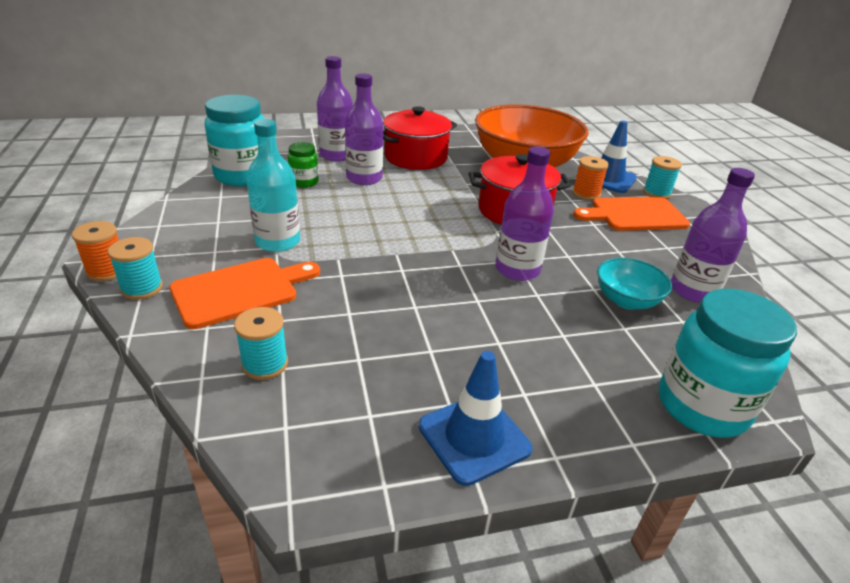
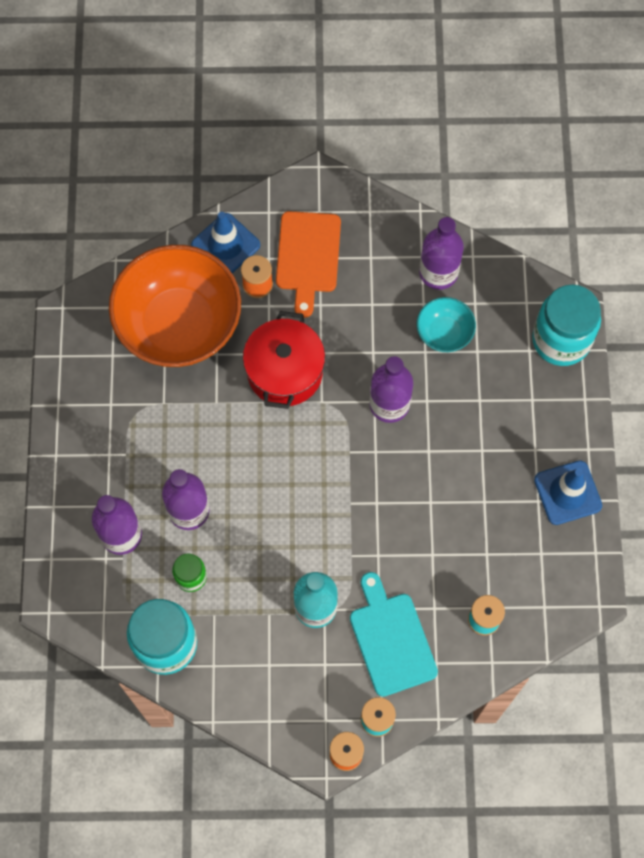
camera: 75 degrees left, 35 degrees up
(240, 291) = (391, 640): orange cutting board -> turquoise cutting board
(416, 157) = (140, 443): red pot -> none
(656, 193) = (265, 210): turquoise spool -> none

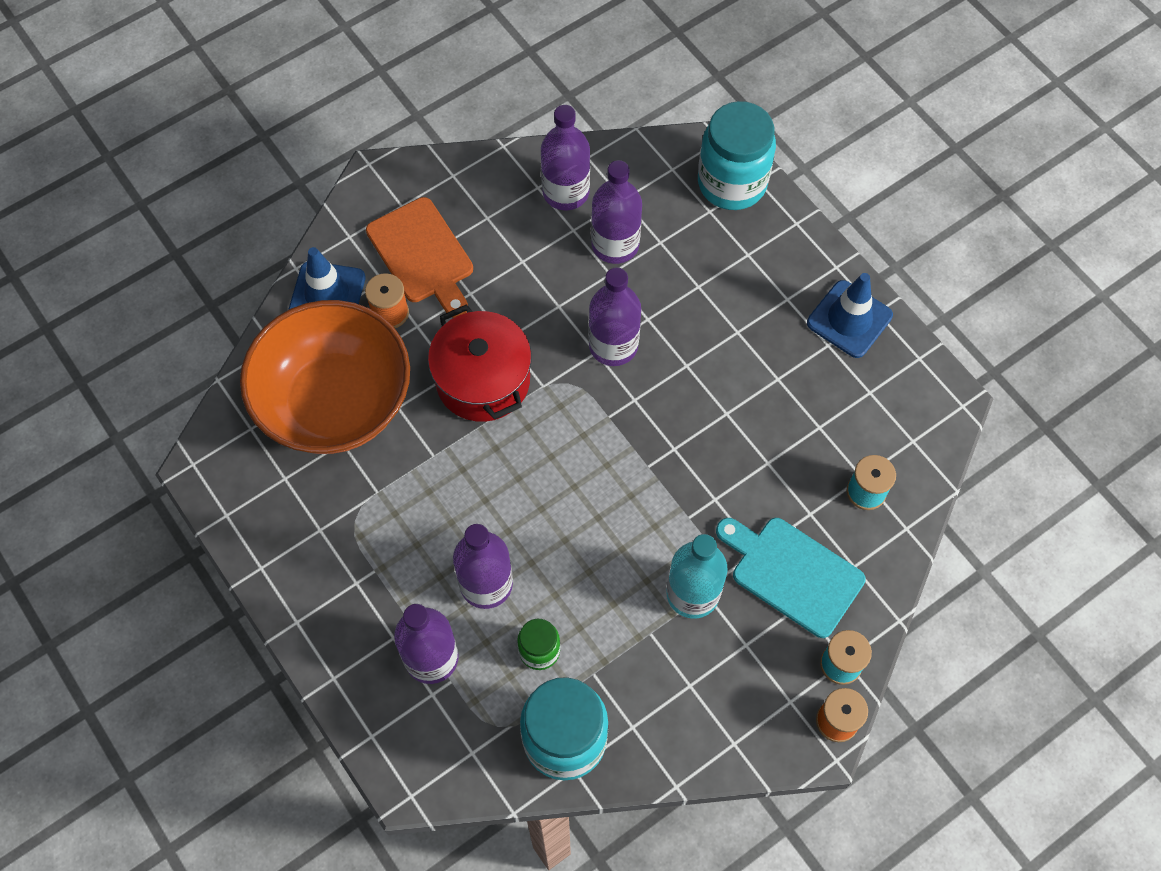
camera: 35 degrees left, 5 degrees down
(444, 333) = (615, 245): turquoise bowl -> purple bottle

